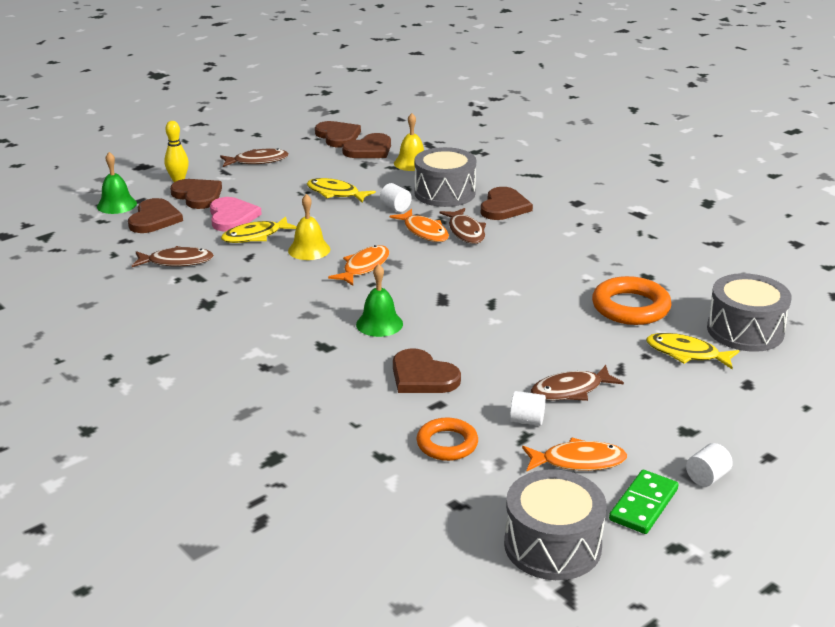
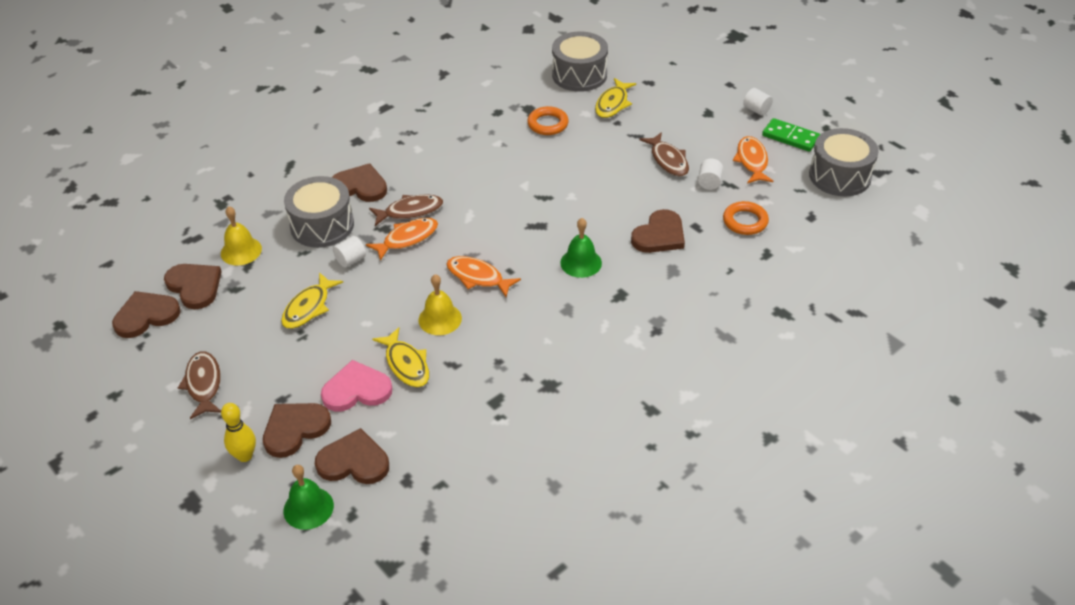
camera: 90 degrees left, 15 degrees up
(177, 262) = (461, 423): brown fish -> none
(630, 307) = (548, 124): orange ring -> orange ring, size x0.66

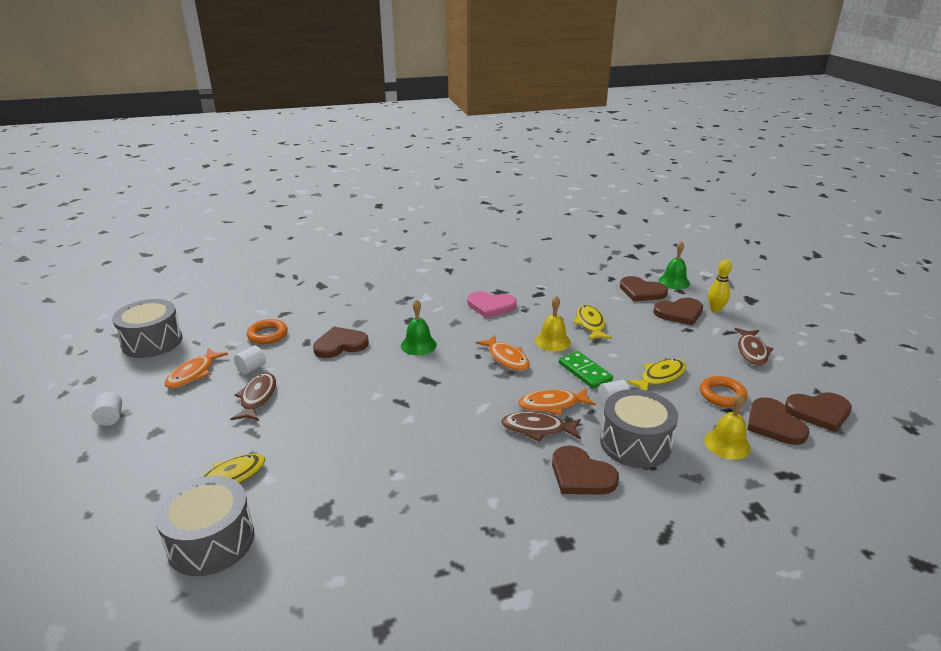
camera: 155 degrees left, 15 degrees down
(356, 390) = (631, 320): pink heart -> pink heart (490, 306)
(548, 124) = (323, 479): orange ring -> orange ring (722, 395)
(790, 137) = (130, 382): green domino -> green domino (584, 372)

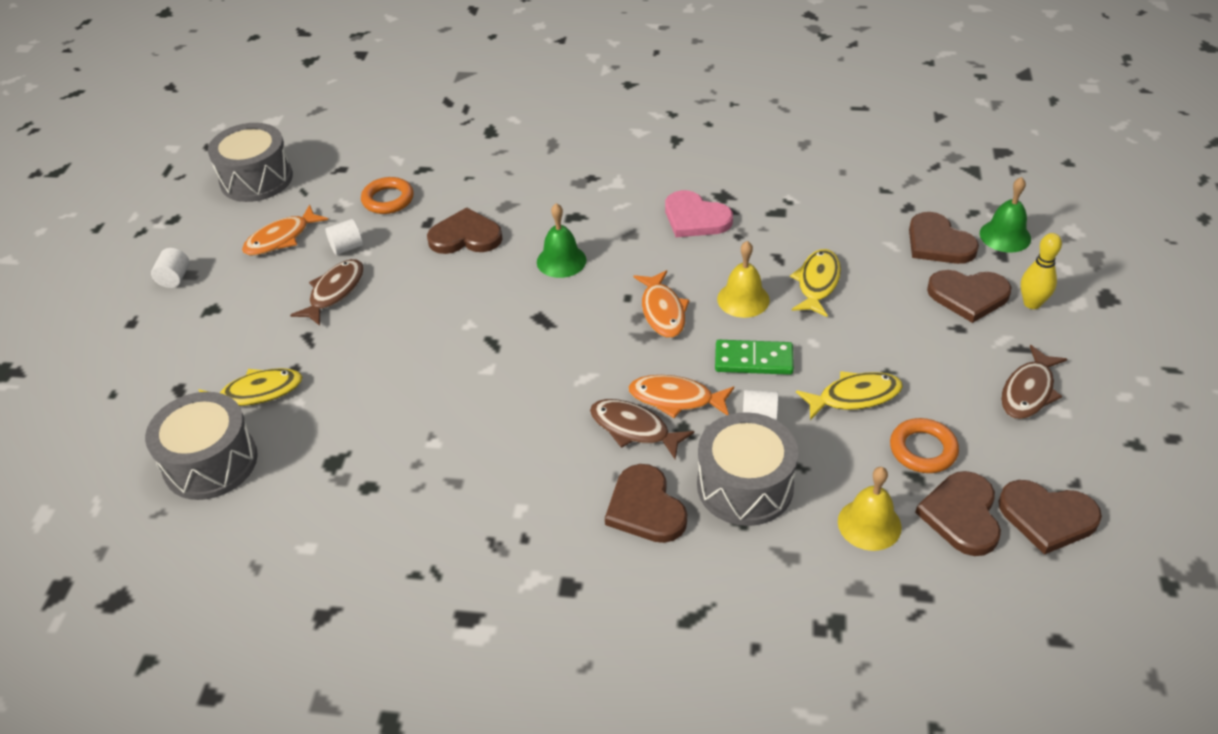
camera: 25 degrees right, 15 degrees up
(584, 372) = (753, 360): green domino -> green domino turned 75 degrees counterclockwise

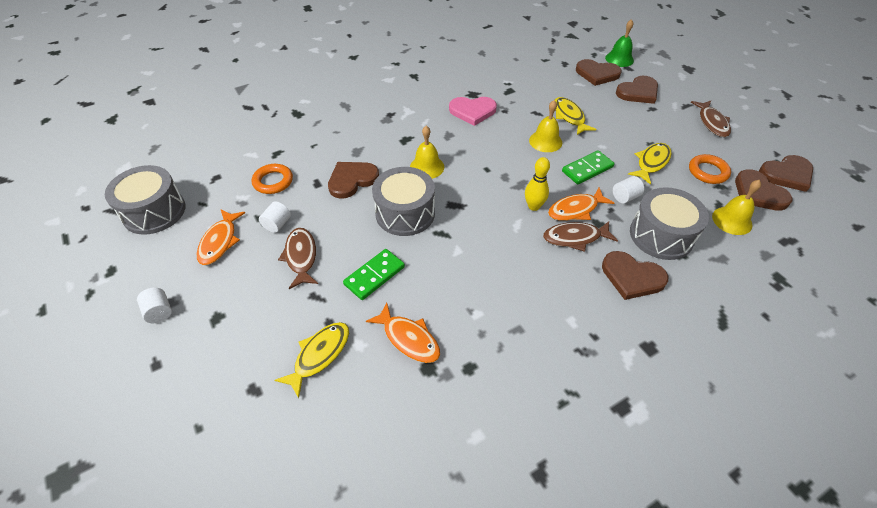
camera: 40 degrees left, 5 degrees up
(210, 462) = (340, 426): grey drum -> grey drum (405, 213)
(380, 348) = (374, 276): none -> green domino
(561, 261) = (427, 167): green bell -> yellow bell
(662, 311) = (514, 167): orange fish -> orange fish (408, 338)
(1032, 303) = (665, 84): yellow bowling pin -> yellow bowling pin (533, 206)

